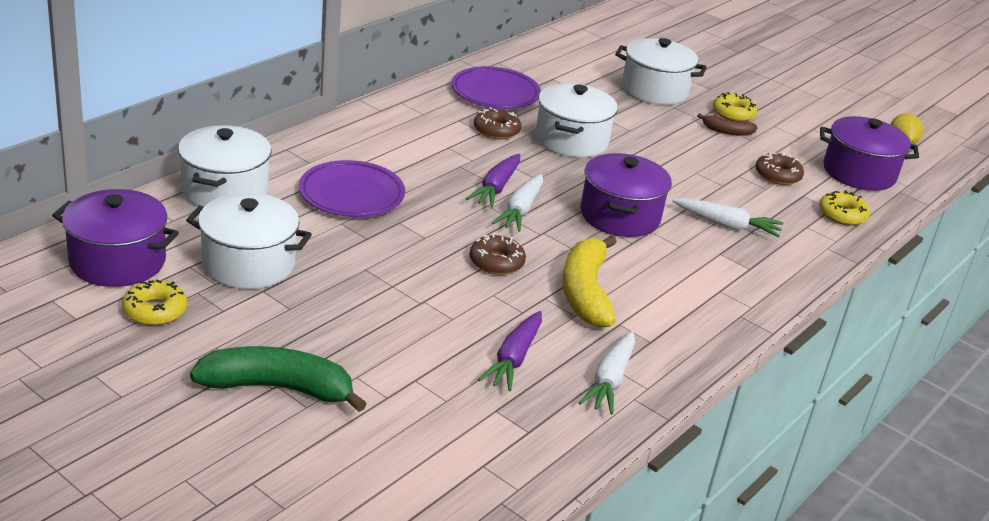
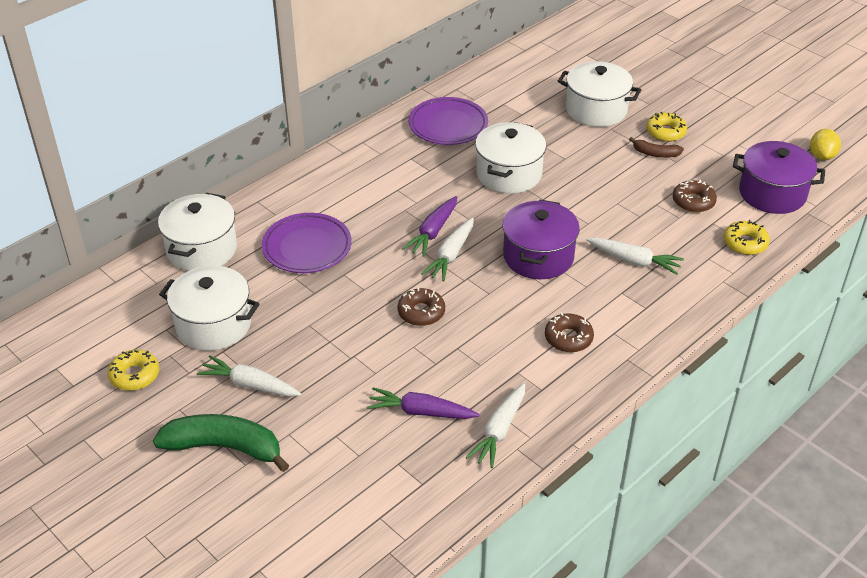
camera: 10 degrees right, 10 degrees up
(117, 261) = (109, 327): purple pot -> none
(301, 325) = (250, 384): none -> white carrot
(496, 130) = (443, 168): brown donut -> brown donut (568, 338)
(513, 359) = (421, 412): purple carrot -> purple carrot turned 75 degrees clockwise
(585, 292) = (493, 340): yellow banana -> none

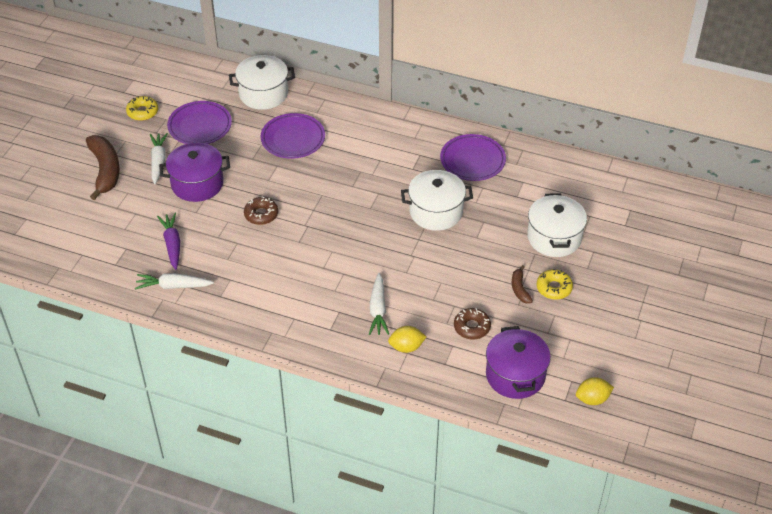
camera: 65 degrees right, 5 degrees up
(213, 324) = (200, 126): white pot -> purple plate
(224, 447) = (105, 170): green banana -> brown banana
(433, 232) = (345, 193): purple carrot -> none
(450, 255) = (326, 210): white carrot -> none
(538, 256) = (351, 255): purple pot -> purple pot (197, 184)
(568, 338) = (276, 296): brown donut -> none
(700, 256) = (406, 347): none -> yellow lemon
(745, 243) = (439, 371): yellow donut -> none

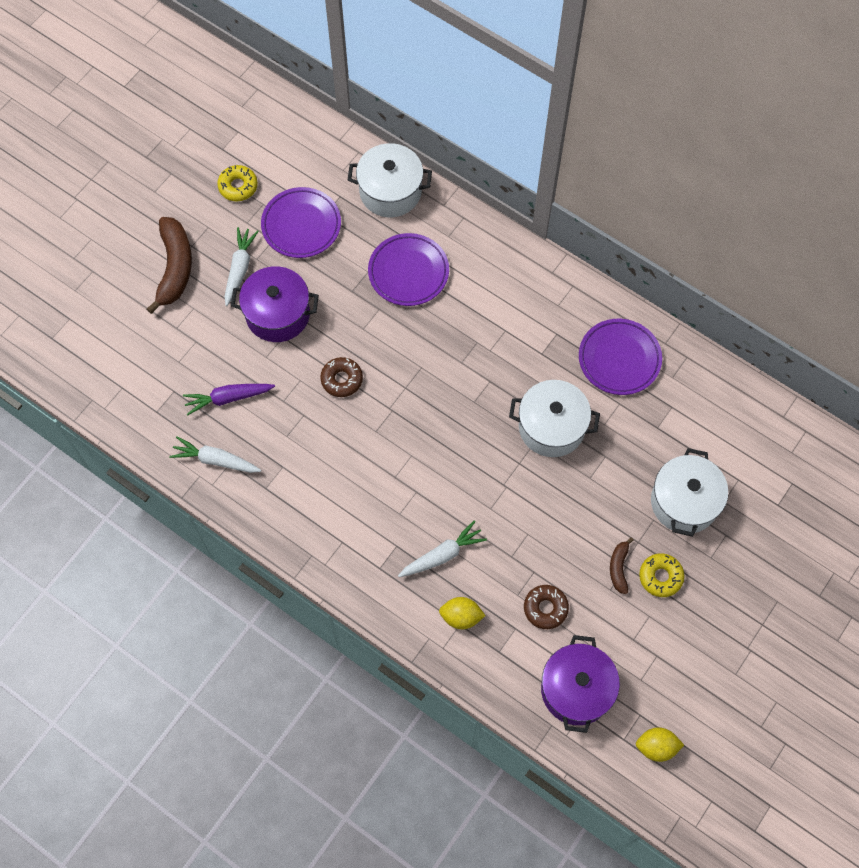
camera: 15 degrees right, 20 degrees up
(172, 244) = (228, 398): purple carrot -> purple carrot turned 105 degrees counterclockwise
(378, 310) = (442, 555): white carrot -> white carrot turned 135 degrees counterclockwise

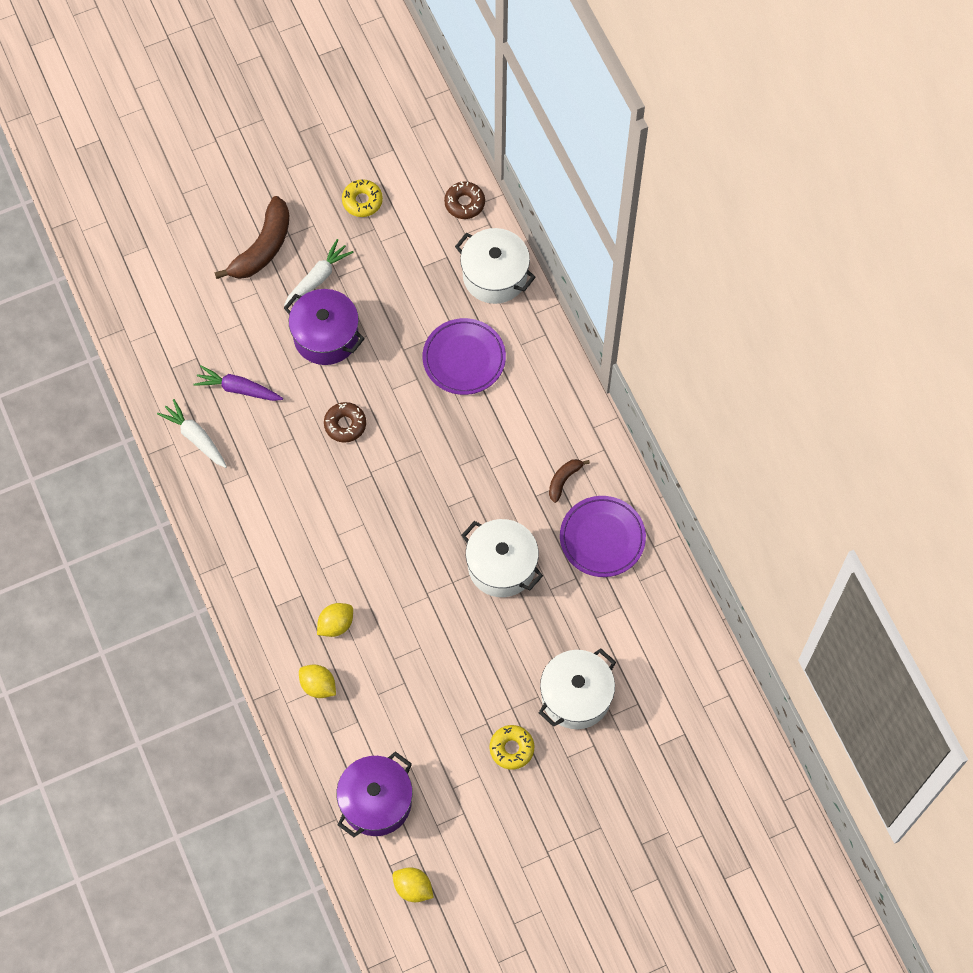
camera: 30 degrees right, 0 degrees up
(301, 225) = (396, 266): purple plate -> none
(442, 555) = (336, 624): white carrot -> yellow lemon
(545, 608) = (394, 719): brown donut -> brown donut (464, 203)
(619, 568) = (480, 720): brown banana -> brown banana (563, 480)

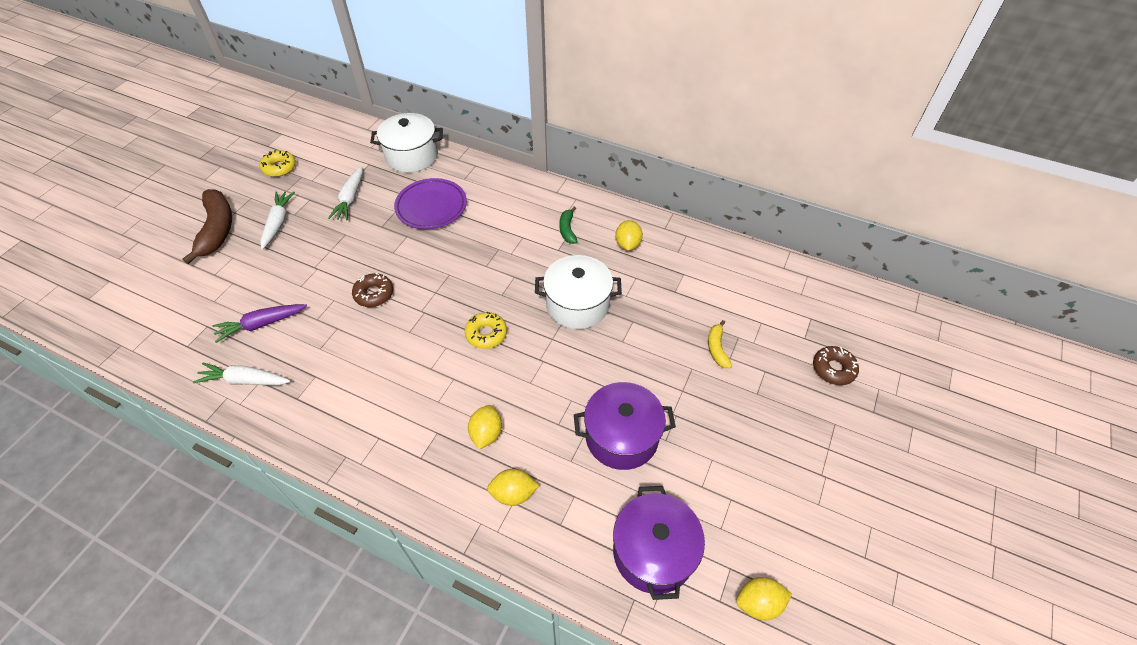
camera: 40 degrees left, 15 degrees down
(326, 336) = (312, 252): purple pot -> purple pot (621, 437)
(399, 293) = (350, 199): none -> white carrot
(464, 203) = (357, 133): brown donut -> brown donut (833, 369)
(511, 748) = (713, 419): yellow donut -> yellow donut (486, 334)
(563, 480) = (567, 229): brown banana -> green banana
(576, 696) = (717, 348): white pot -> yellow banana
(602, 538) = (627, 244): purple plate -> yellow lemon

